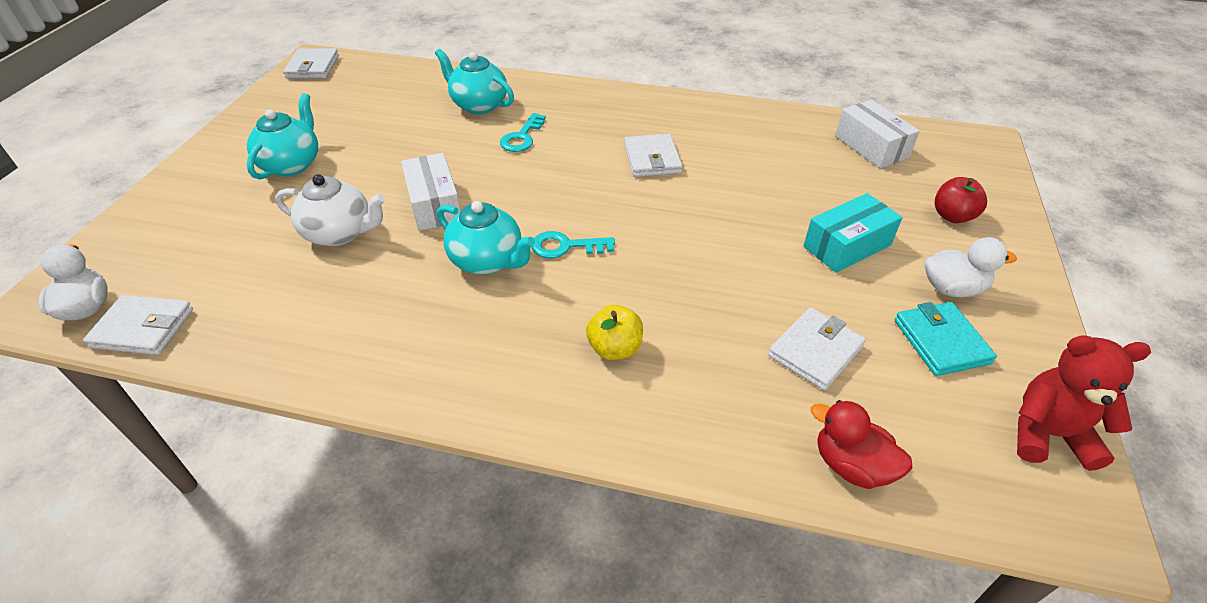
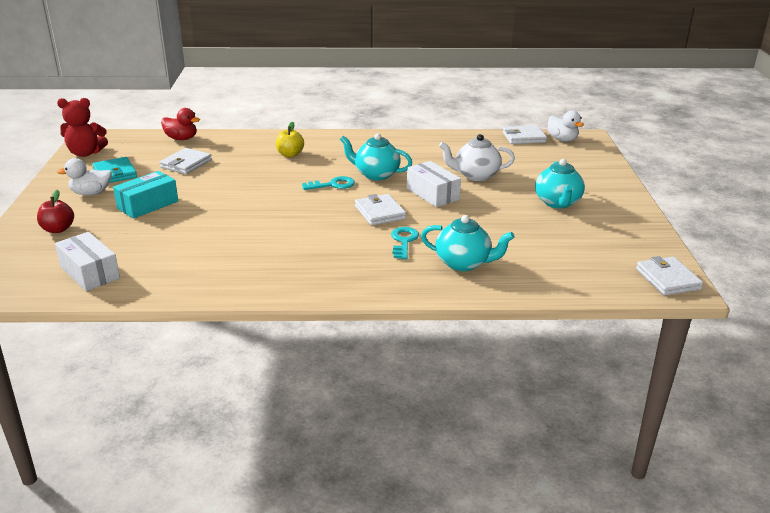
camera: 165 degrees right, 15 degrees down
(652, 159) = (288, 239): white wallet -> white wallet (380, 212)

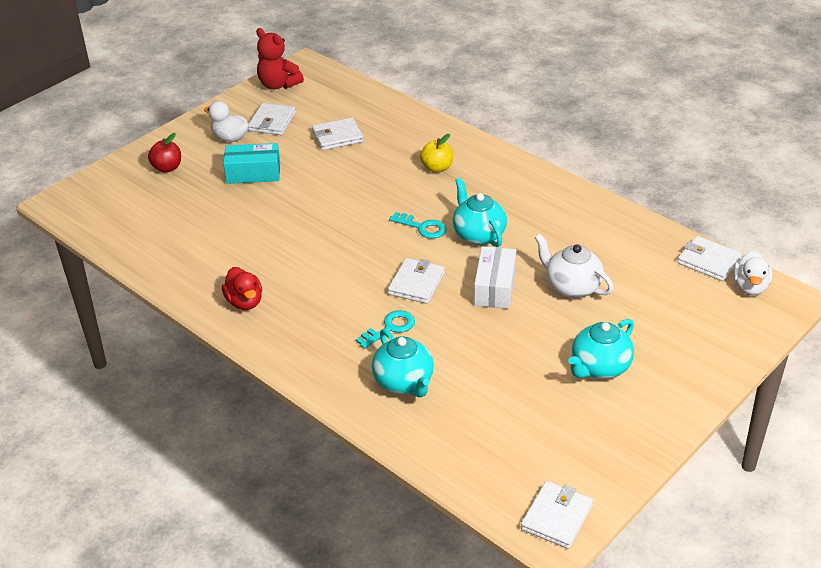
camera: 45 degrees right, 10 degrees up
(90, 272) = (139, 226): white box -> none
(115, 173) = (272, 122): turquoise wallet -> white wallet
(181, 139) = (372, 101): red duck -> red duck (244, 302)

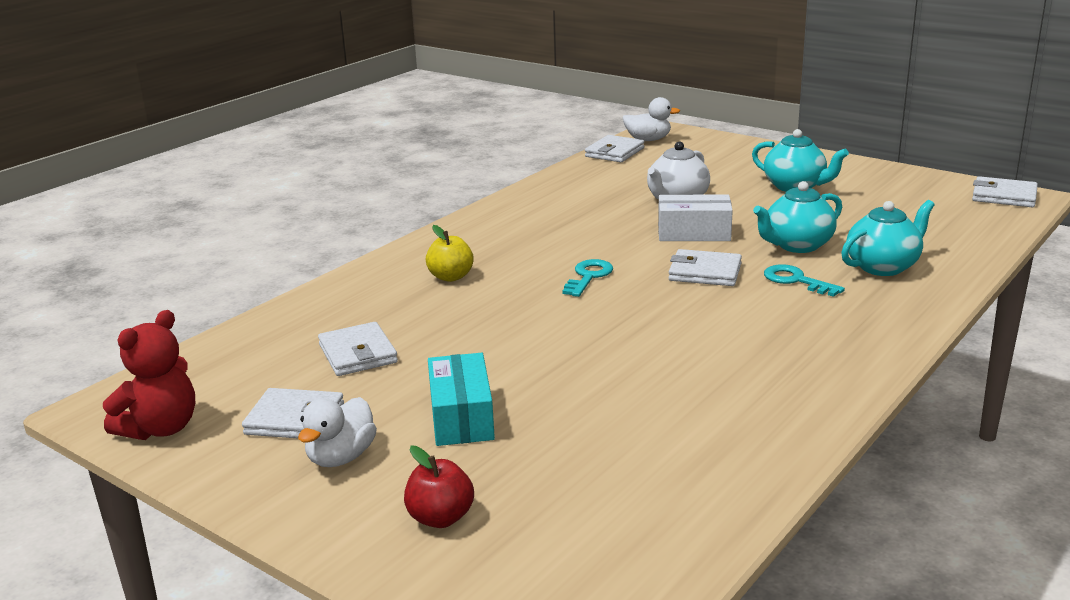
camera: 95 degrees left, 15 degrees down
(244, 302) = (799, 381): red duck -> none
(478, 234) = (596, 246): turquoise teapot -> turquoise teapot (797, 245)

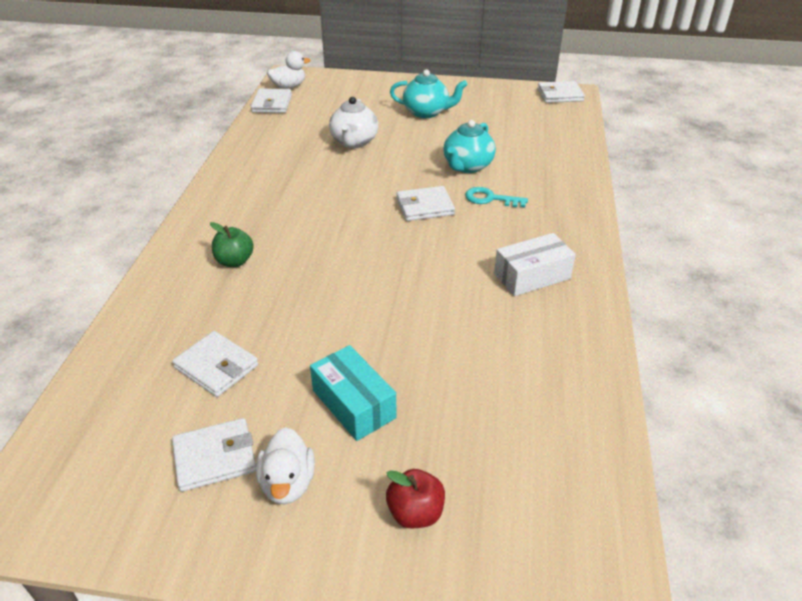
camera: 30 degrees left, 15 degrees up
(161, 428) = (92, 516): red teddy bear -> none
(451, 277) = (235, 261): yellow apple -> green apple
(588, 277) = (344, 232): turquoise key -> none
(694, 233) = (389, 171): white box -> white box (532, 276)
(883, 267) = (534, 172): turquoise teapot -> none

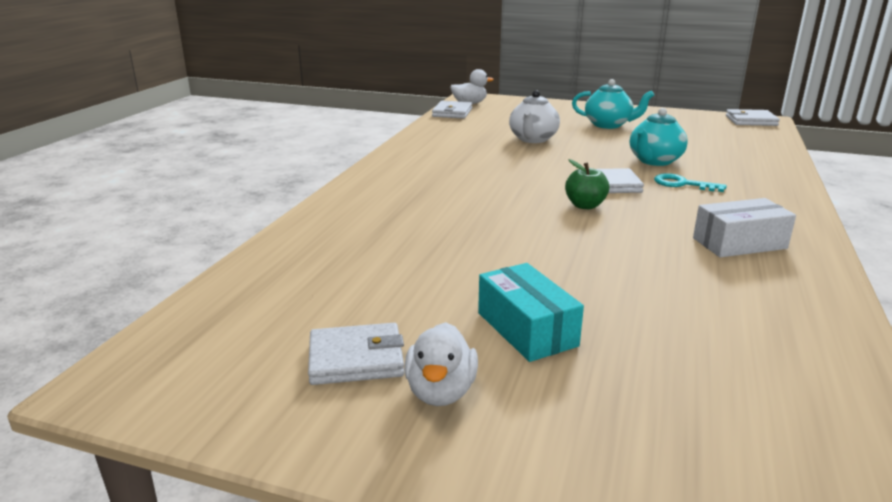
camera: 10 degrees right, 15 degrees down
(216, 366) = (370, 284): white wallet -> none
(235, 261) = (402, 209): green apple -> green apple (585, 205)
(415, 513) = (606, 440): red apple -> none

